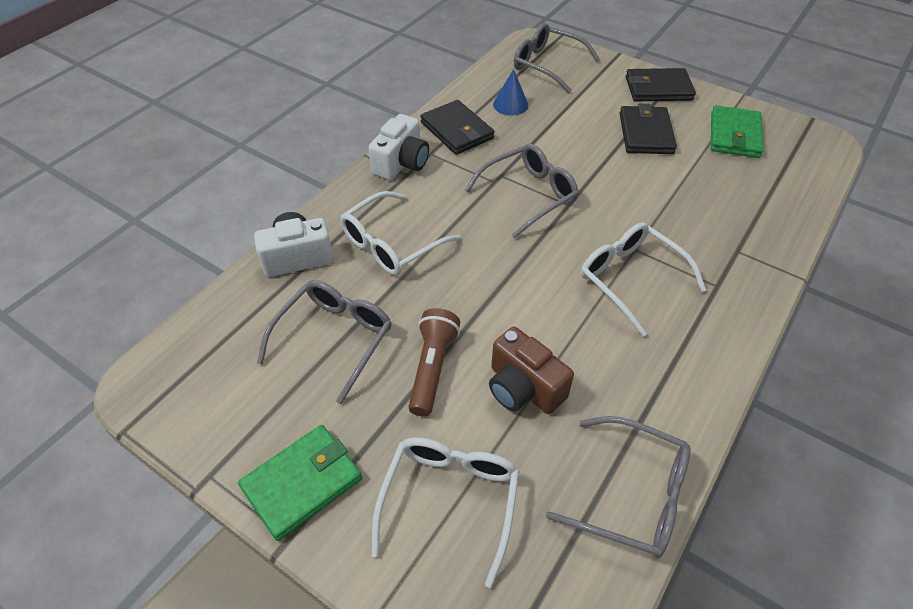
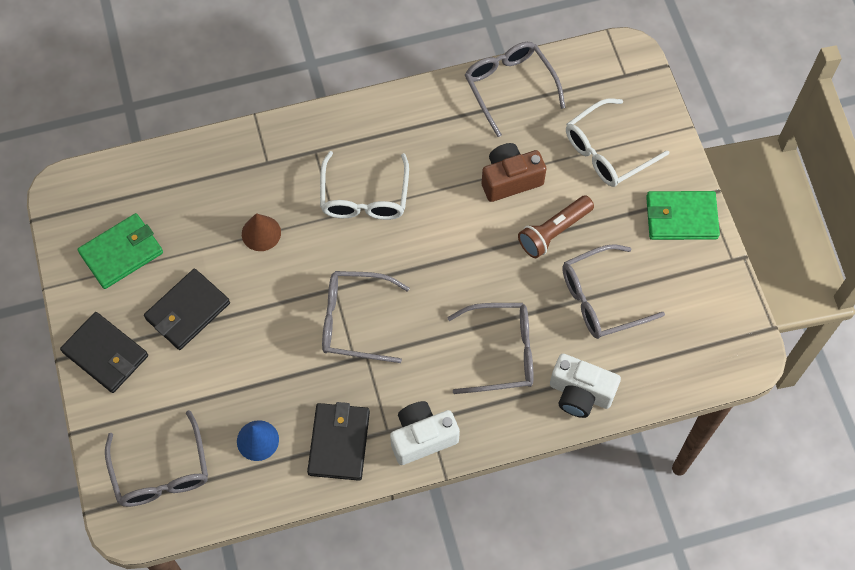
camera: 140 degrees left, 15 degrees up
(391, 244) = (502, 352): white glasses -> grey glasses
(523, 388) = (510, 179): brown camera -> brown camera turned 105 degrees counterclockwise
(668, 203) = (261, 233): none -> brown cone

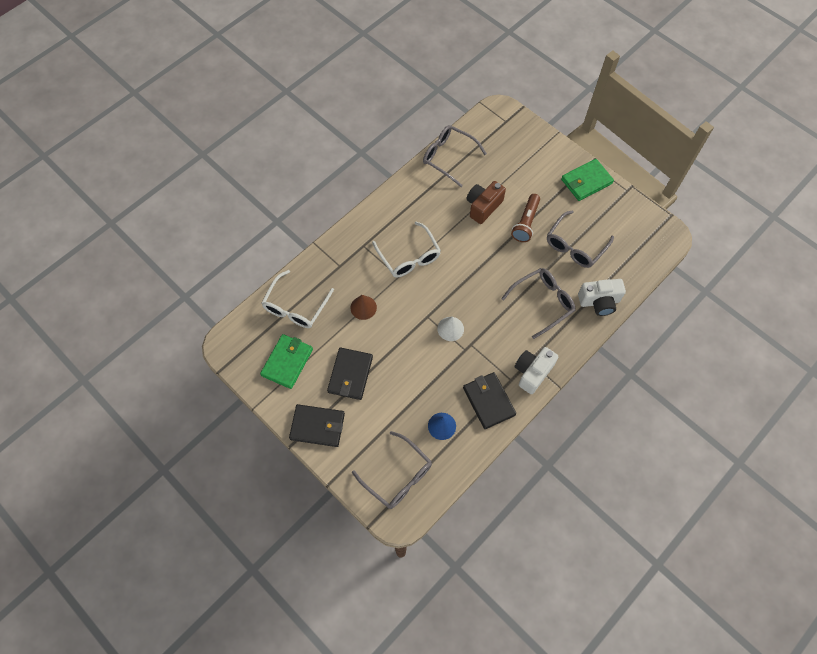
camera: 30 degrees left, 0 degrees up
(354, 321) = (450, 328): grey glasses -> white cone
(607, 152) = (524, 166): white glasses -> white glasses (295, 307)

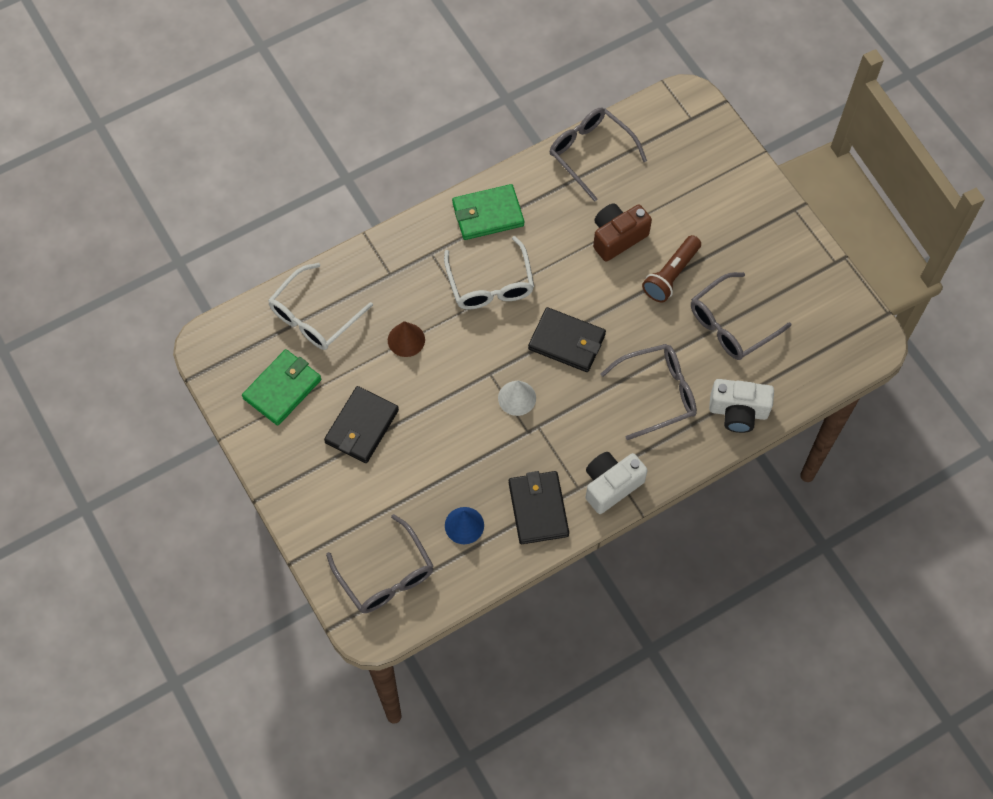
camera: 15 degrees right, 0 degrees up
(317, 426) = (299, 484): black wallet -> black wallet (567, 342)
(586, 181) = (780, 235): green wallet -> green wallet (488, 214)

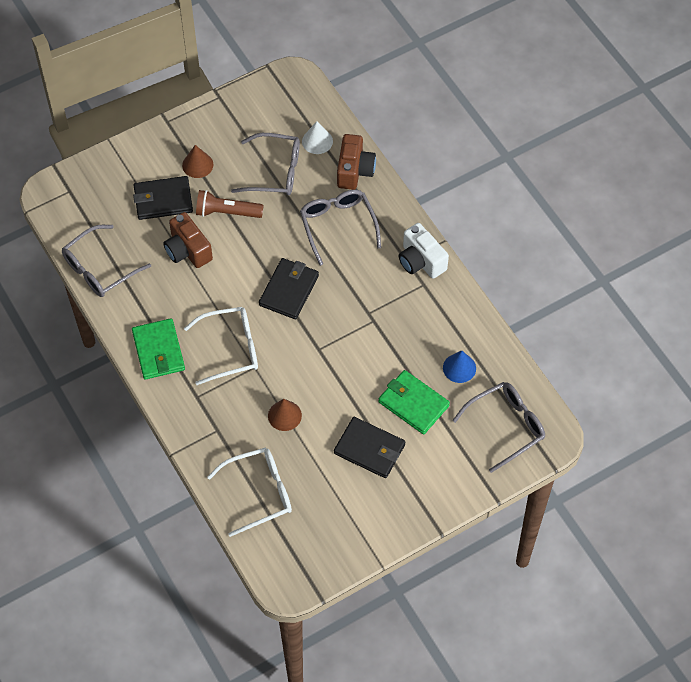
camera: 90 degrees left, 5 degrees down
(282, 389) = (332, 516): green wallet -> green wallet (413, 404)
(314, 317) = (259, 492): white glasses -> white glasses turned 60 degrees counterclockwise
(517, 398) = (342, 328): white cone -> white cone (317, 141)
(538, 509) = (443, 313): black wallet -> black wallet (163, 200)
(671, 275) = (227, 212): brown flashlight -> brown flashlight turned 150 degrees clockwise
(730, 325) = (275, 172): grey glasses -> grey glasses turned 45 degrees counterclockwise
(735, 243) = (197, 165): none -> brown cone
(738, 412) = (354, 170): white camera -> brown camera

